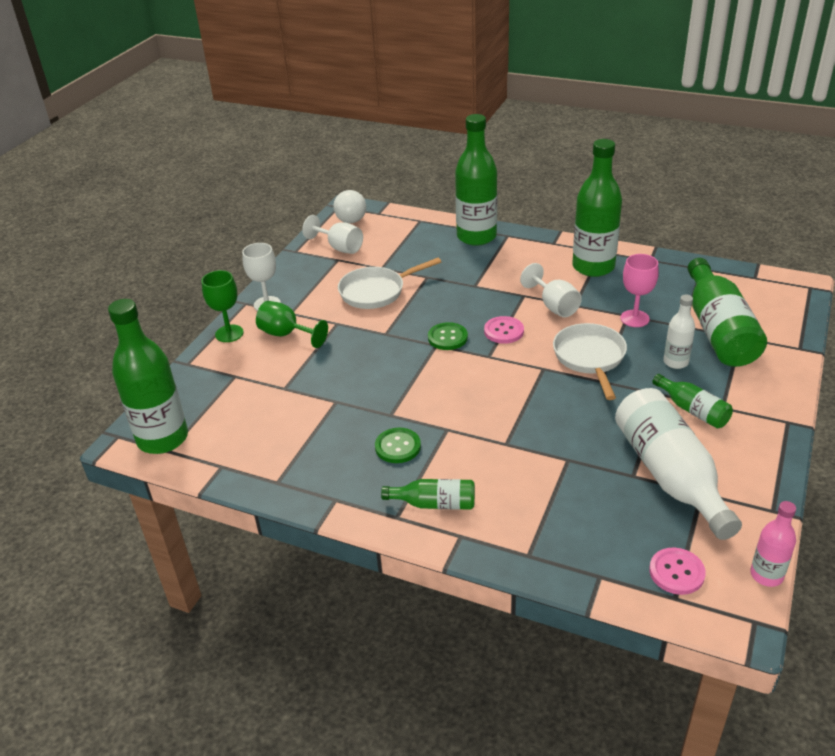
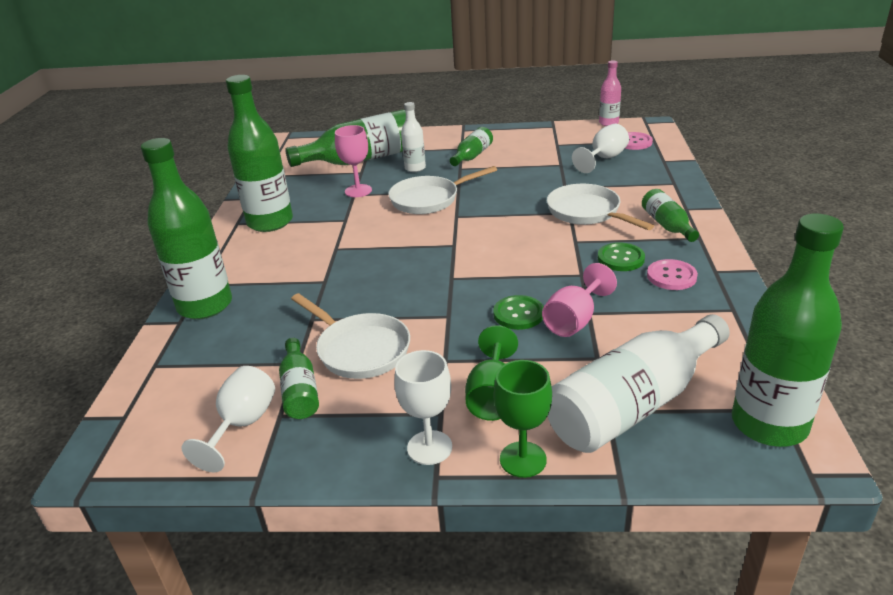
camera: 110 degrees left, 5 degrees down
(332, 390) = (574, 321): none -> pink goblet
(350, 217) = (133, 447): white light bulb -> none
(353, 267) = (300, 390): none -> green bottle
(447, 337) = (435, 274): green button -> green button (518, 314)
(498, 455) = (587, 212): none -> white pan
(503, 331) = (407, 246): pink button -> pink button (671, 276)
(554, 306) = (351, 229): white goblet -> white goblet (604, 159)
(669, 475) = (549, 154): white bottle -> white bottle (634, 404)

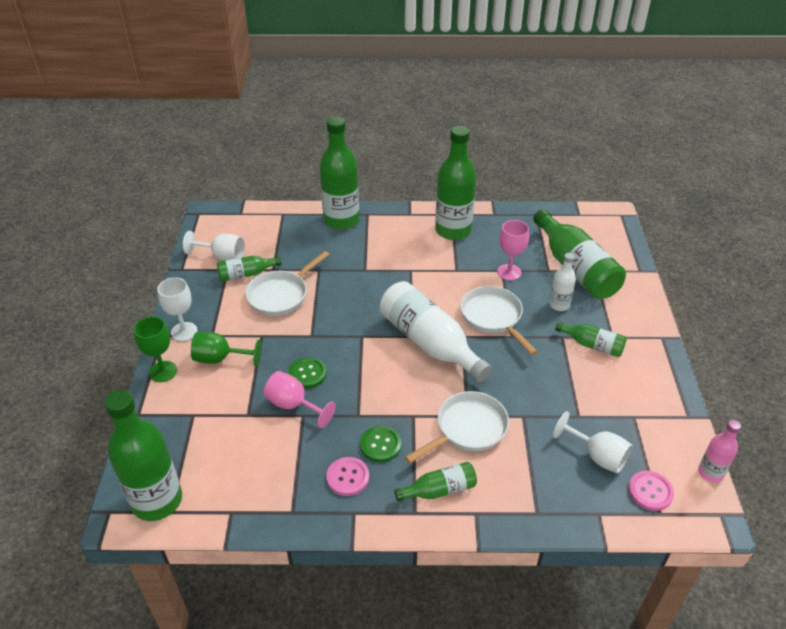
camera: 85 degrees right, 10 degrees up
(634, 404) = (195, 429): white bottle -> white bottle (429, 343)

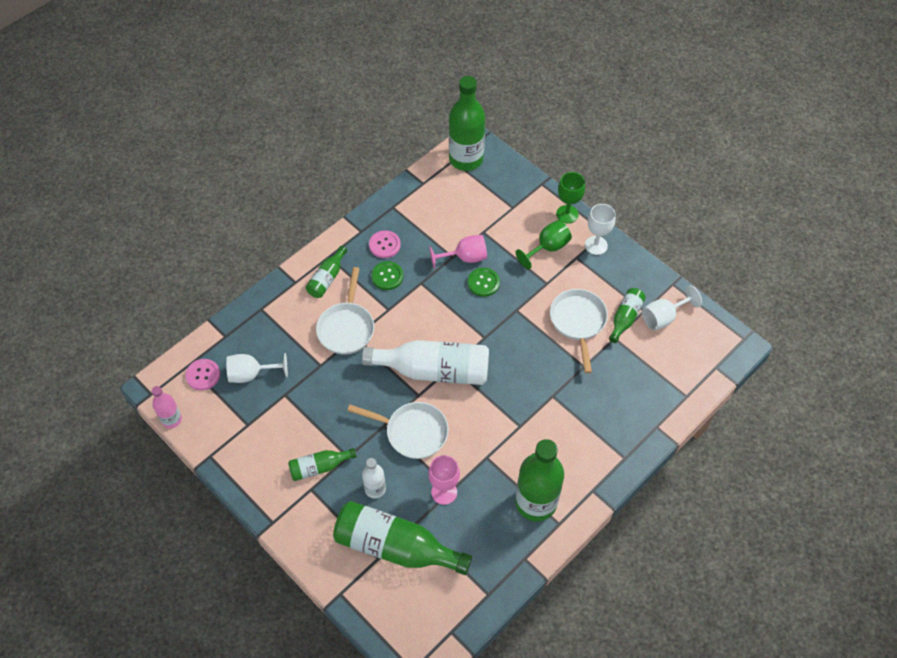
camera: 135 degrees right, 15 degrees up
(341, 220) = (634, 431): green bottle -> none

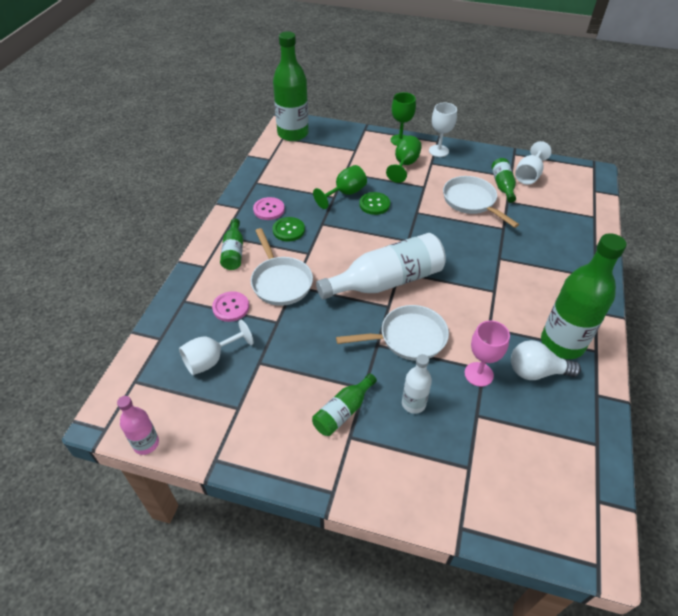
camera: 30 degrees left, 10 degrees down
(203, 375) = (157, 384): pink button -> pink button (231, 307)
(395, 547) = (477, 447): green bottle -> none
(465, 258) = (345, 193): pink goblet -> green goblet
(492, 514) = (536, 372): none -> white light bulb

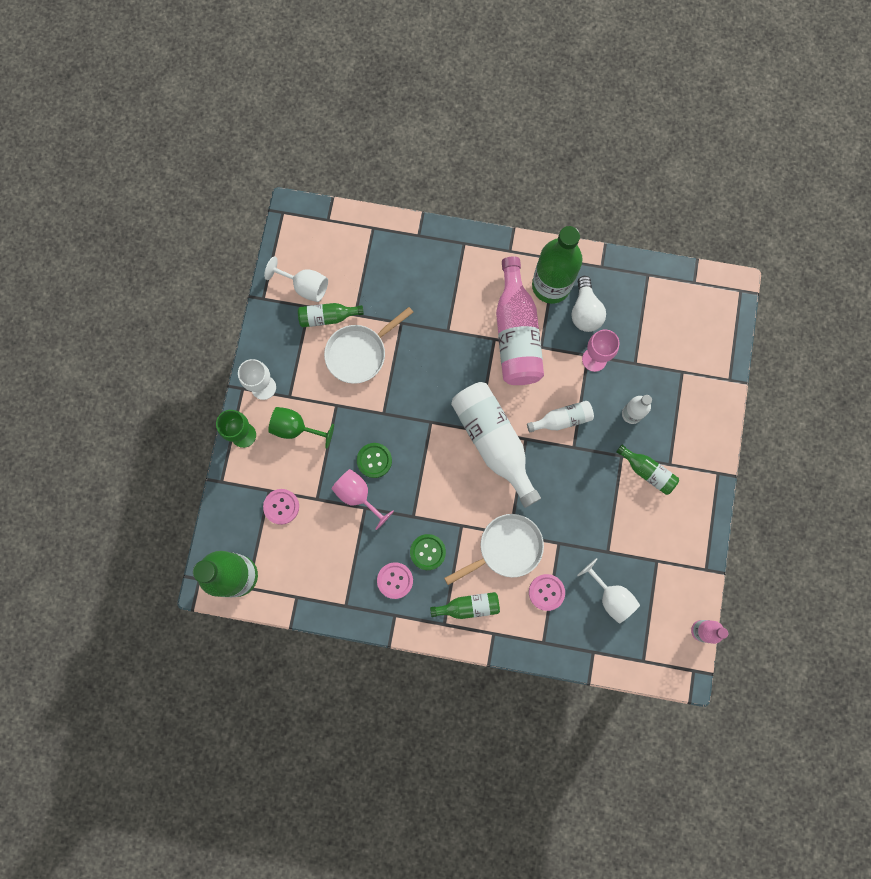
camera: 95 degrees left, 30 degrees up
(341, 155) = (281, 506): none -> pink button
(345, 193) = (358, 495): green goblet -> pink goblet
(408, 338) = (562, 419): white pan -> white bottle
(502, 309) = (516, 333): none -> pink bottle

